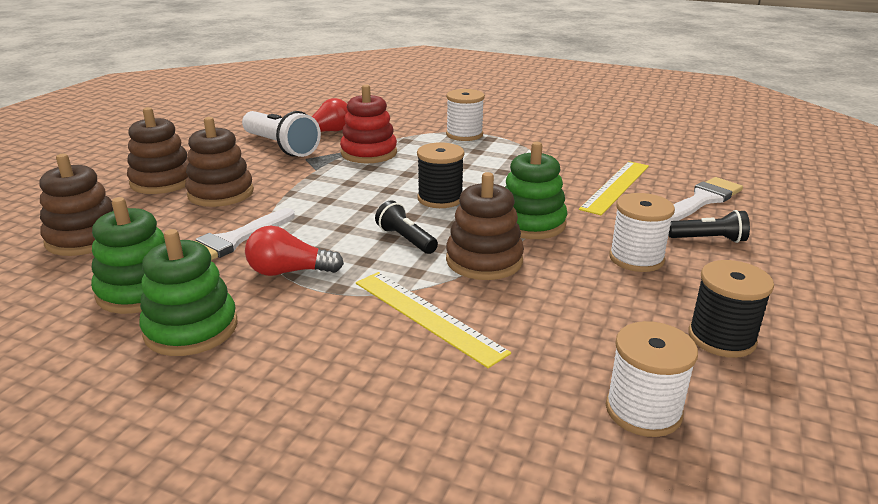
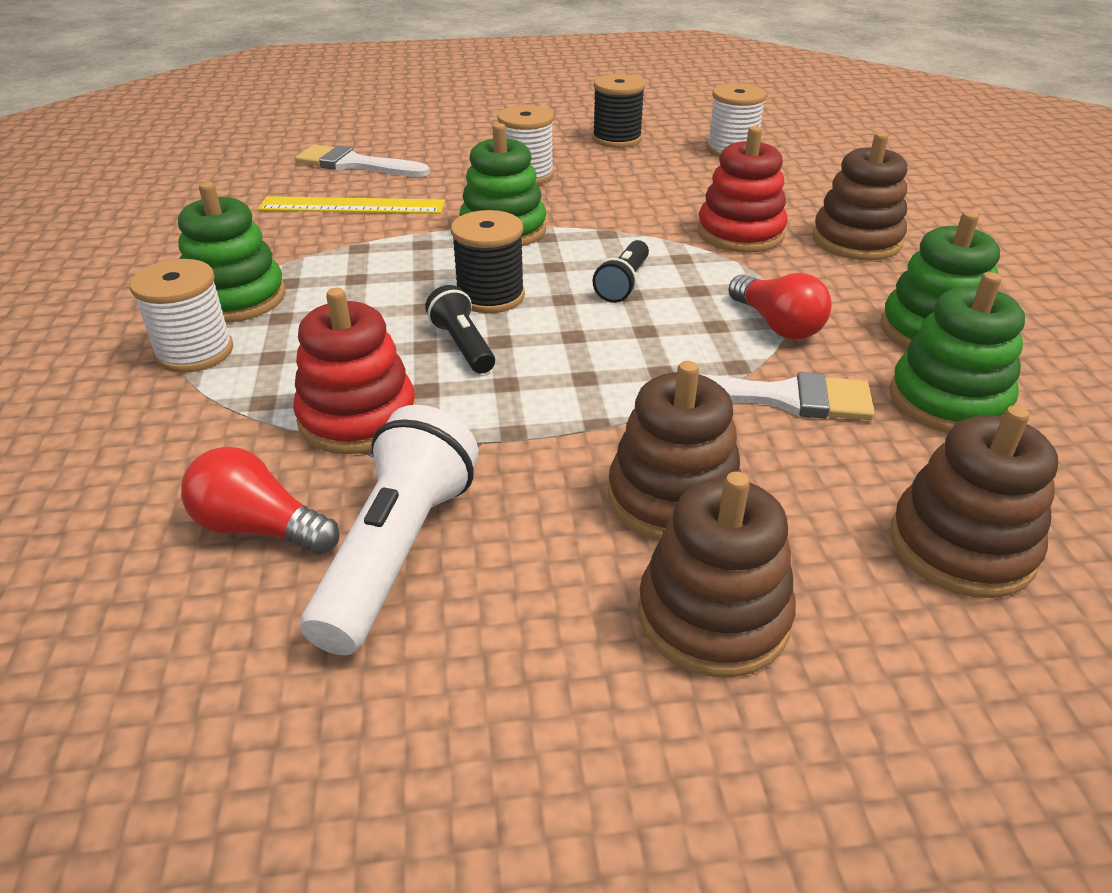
camera: 120 degrees left, 10 degrees up
(427, 316) = (740, 233): yellow ruler -> red stacking toy
(484, 260) = (614, 233): brown stacking toy -> brown stacking toy (856, 240)
(510, 146) = (236, 298): none -> green stacking toy
(708, 239) = (453, 155): black flashlight -> black flashlight (463, 346)

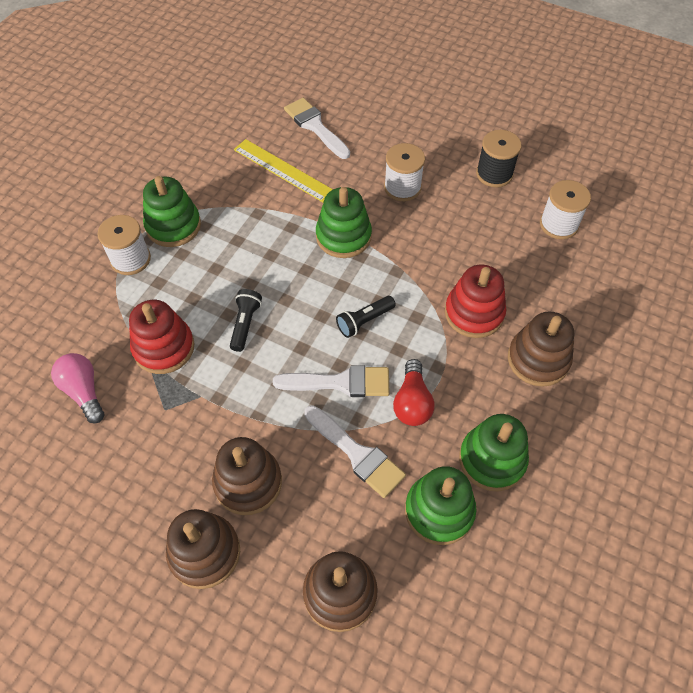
camera: 35 degrees right, 20 degrees up
(260, 528) = (84, 391): red light bulb -> pink light bulb
(397, 551) = (121, 438): white flashlight -> none
(490, 296) = (289, 292): black spool -> none
(666, 345) = (340, 382): none -> white brush

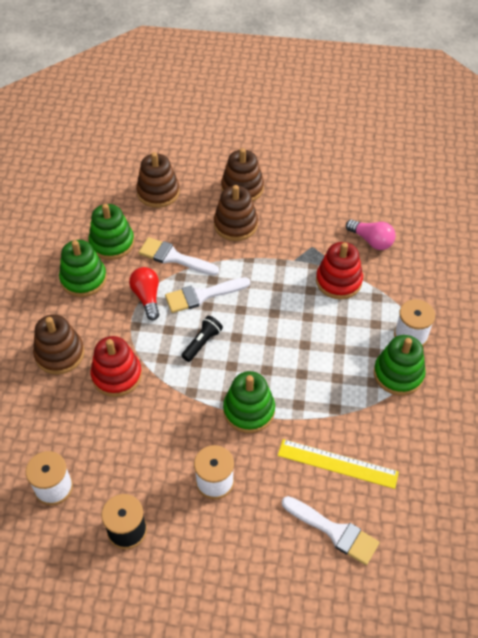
camera: 160 degrees right, 5 degrees down
(245, 324) = (291, 314): black flashlight -> none

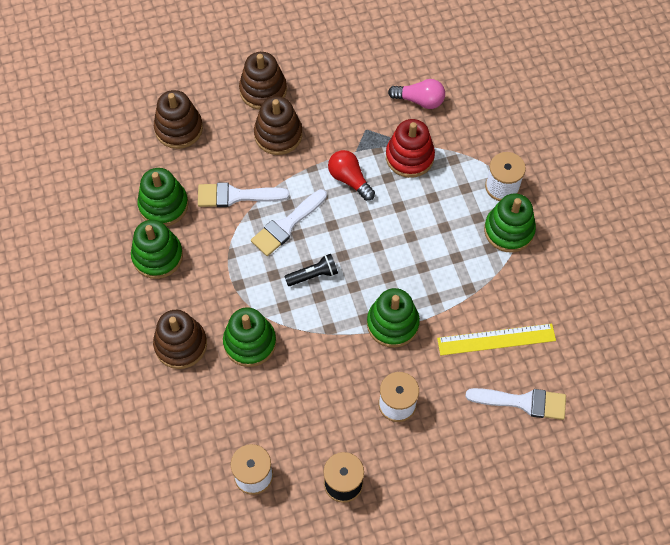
camera: 25 degrees left, 10 degrees up
(117, 375) = (250, 342): red stacking toy -> green stacking toy
(147, 297) = (233, 250): red light bulb -> red light bulb (349, 179)
(202, 343) = (313, 275): black flashlight -> black flashlight turned 60 degrees clockwise

